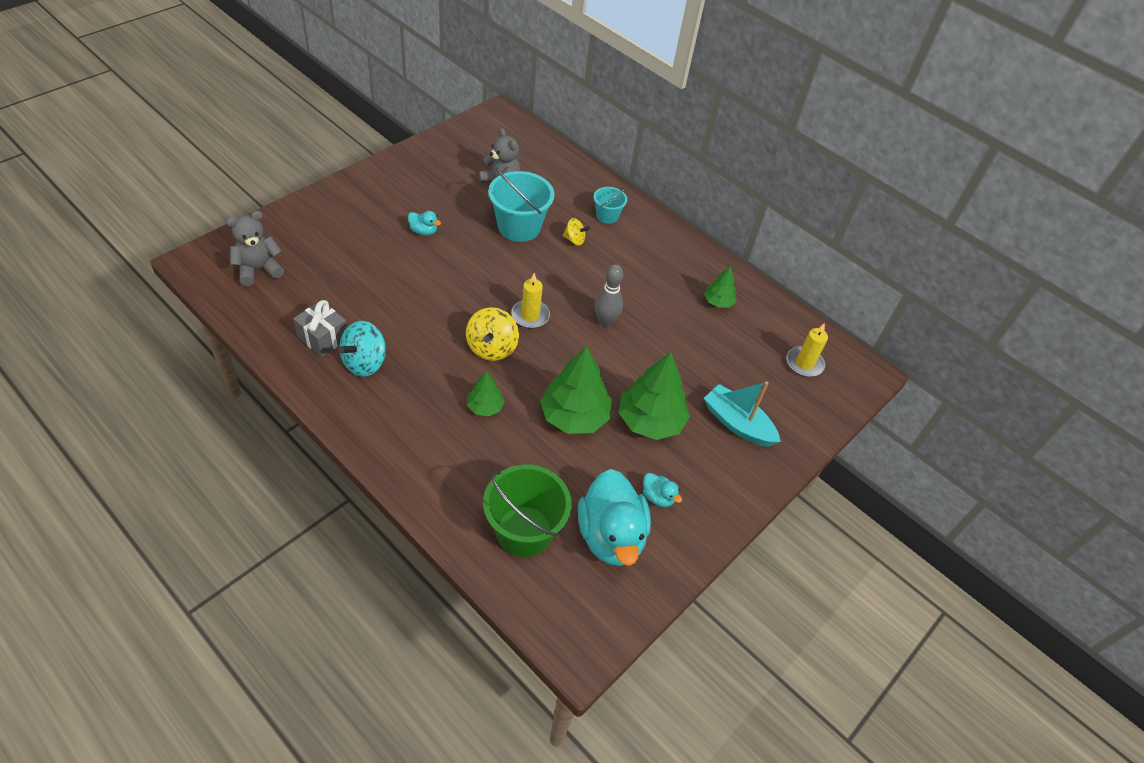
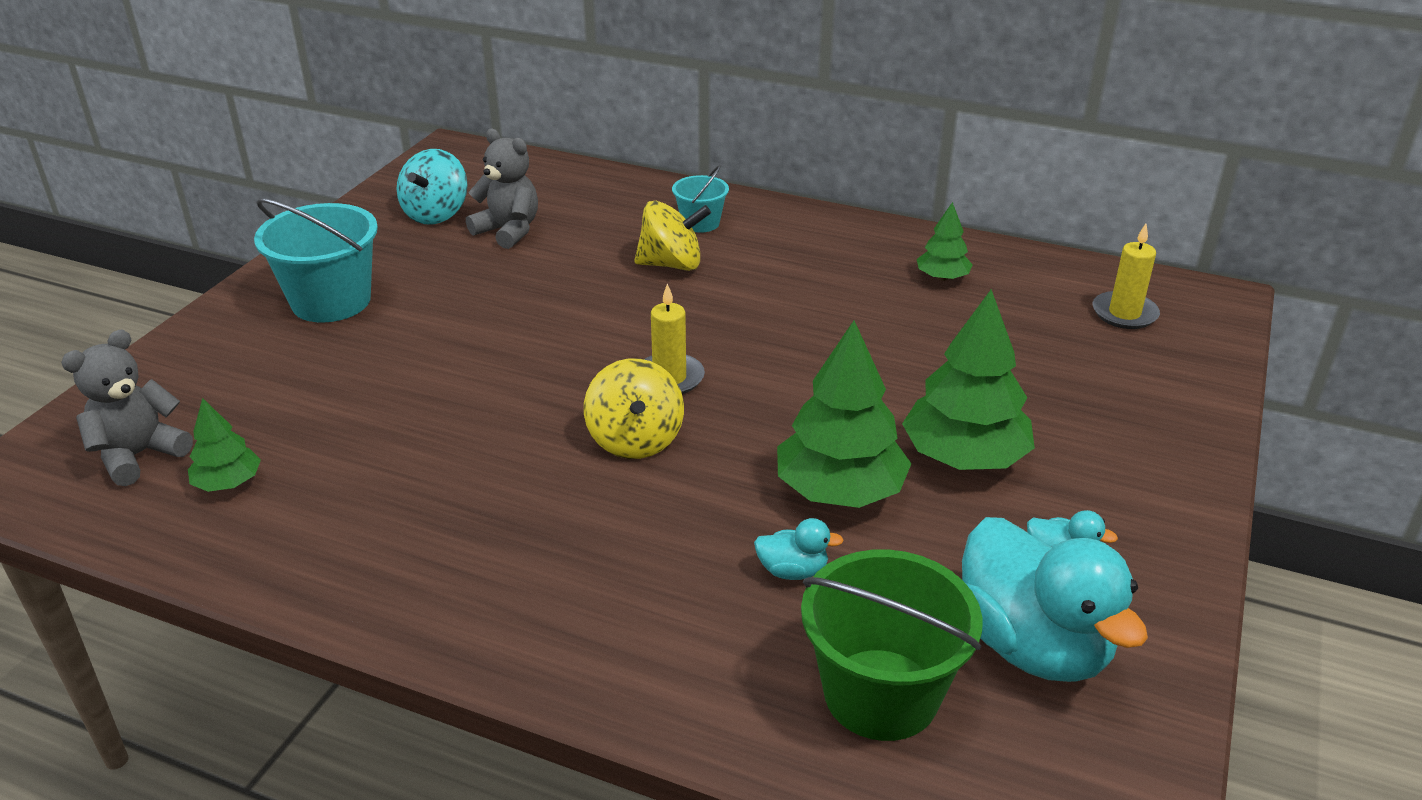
camera: 15 degrees left, 15 degrees down
(323, 338) = (319, 519): grey gift -> none
(364, 362) = (420, 532): turquoise spinning top -> turquoise spinning top (436, 214)
(423, 231) = (417, 320): turquoise duck -> turquoise duck (792, 571)
(485, 407) = (681, 527): green tree -> green tree (228, 483)
(519, 227) = (573, 272): turquoise bucket -> turquoise bucket (331, 301)
(574, 240) = (672, 264): yellow spinning top -> yellow spinning top, size x1.70
(605, 321) = (794, 349): grey bowling pin -> none
(737, 423) = (1096, 417): turquoise boat -> none

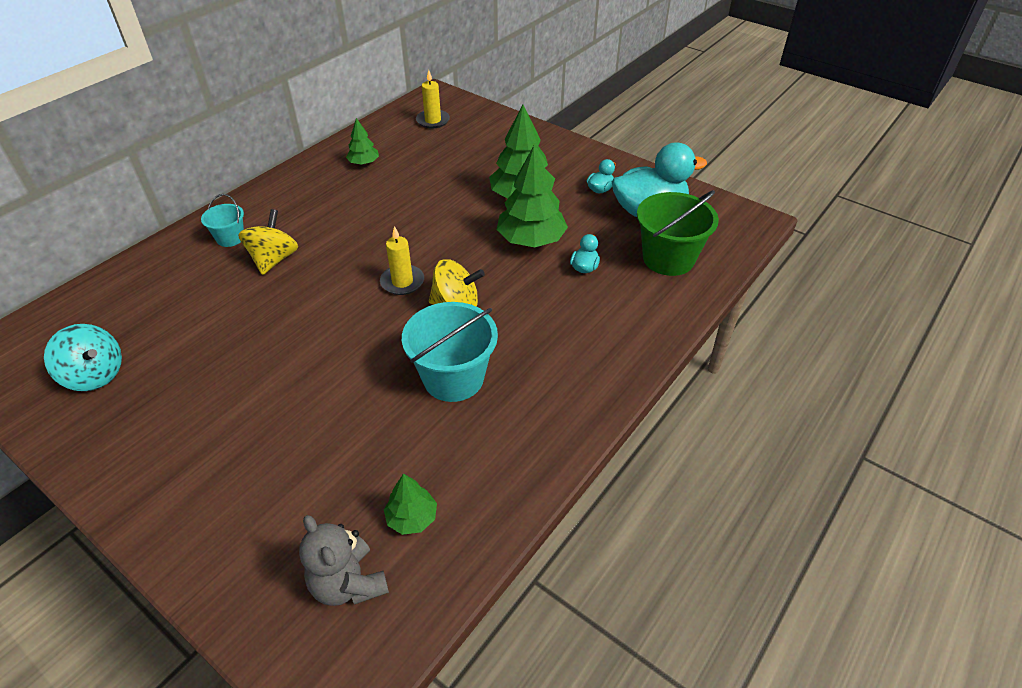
camera: 75 degrees left, 10 degrees up
(331, 301) = (191, 451): turquoise bucket -> turquoise bucket (453, 378)
(508, 231) = (161, 334): grey teddy bear -> none

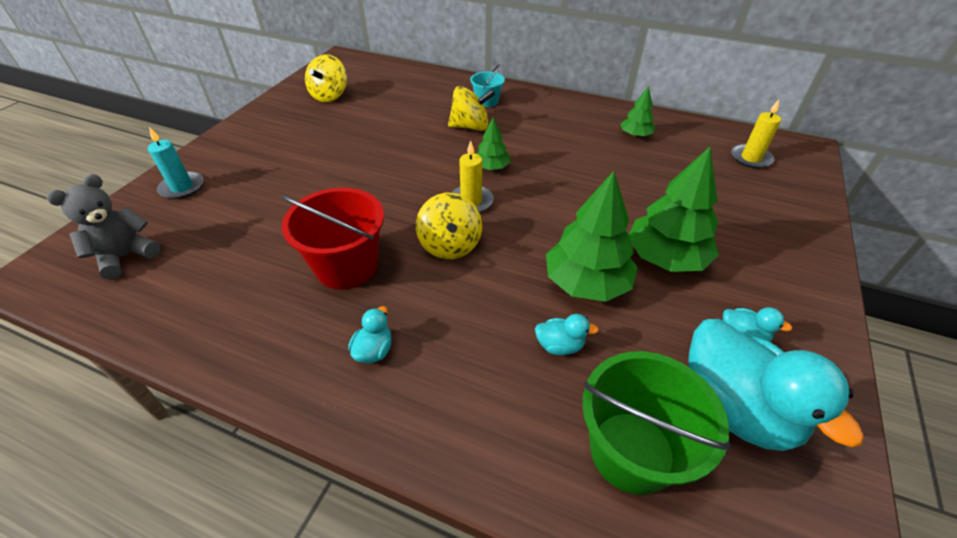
camera: 75 degrees right, 0 degrees up
(95, 375) = (330, 96): turquoise spinning top -> yellow spinning top
(226, 539) = (182, 187): none -> turquoise candle
(412, 518) = (181, 277): green tree -> green tree (491, 167)
(453, 378) = (347, 266): turquoise bucket -> red bucket
(559, 367) = (374, 350): none -> turquoise duck

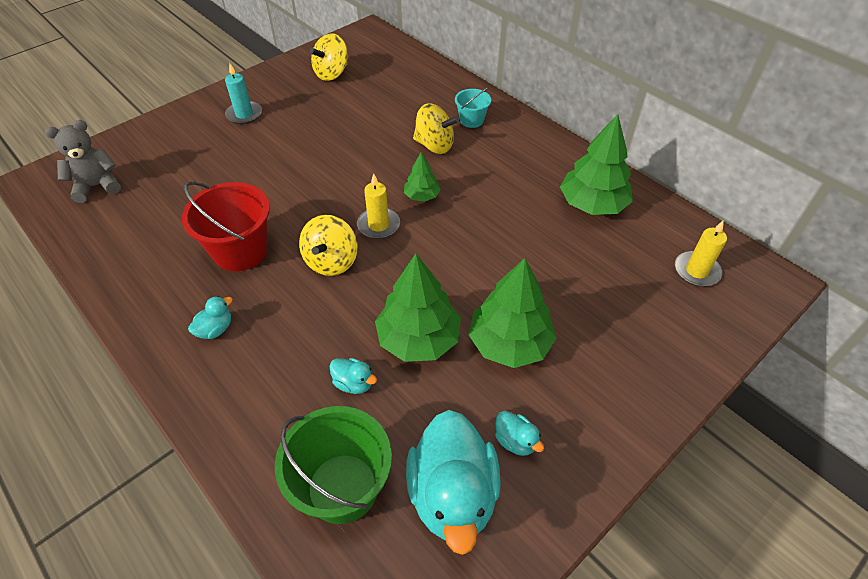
camera: 25 degrees right, 5 degrees up
(182, 187) = (164, 136): turquoise candle -> turquoise candle (244, 114)
(635, 135) = (592, 204): green tree -> green tree, size x1.90

